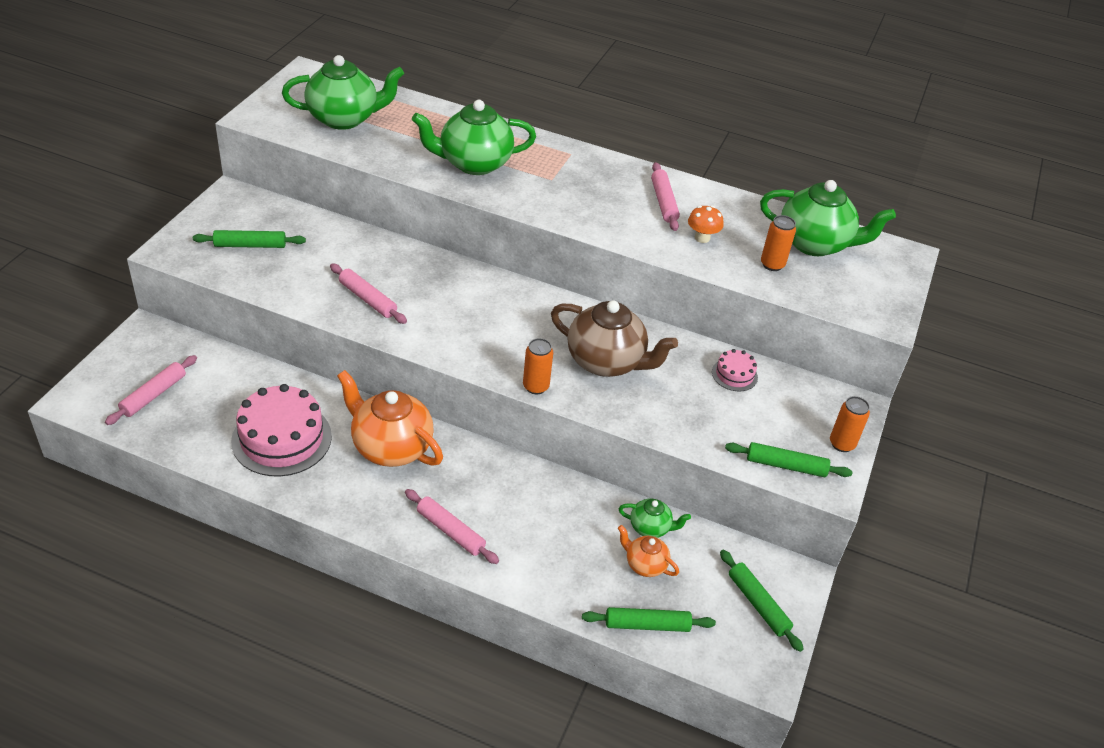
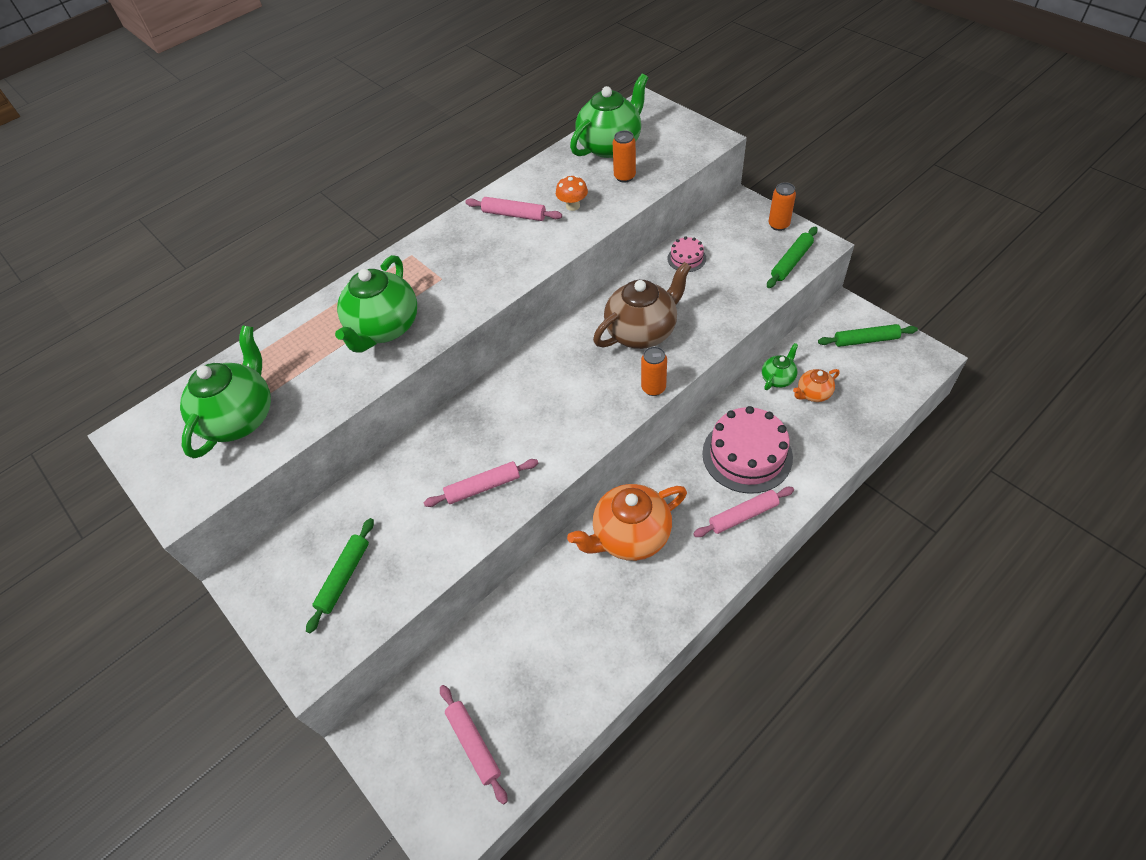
camera: 55 degrees left, 10 degrees up
(281, 438) = (585, 628): pink cake -> pink cake (747, 455)
(647, 625) = (871, 411): green rolling pin -> none

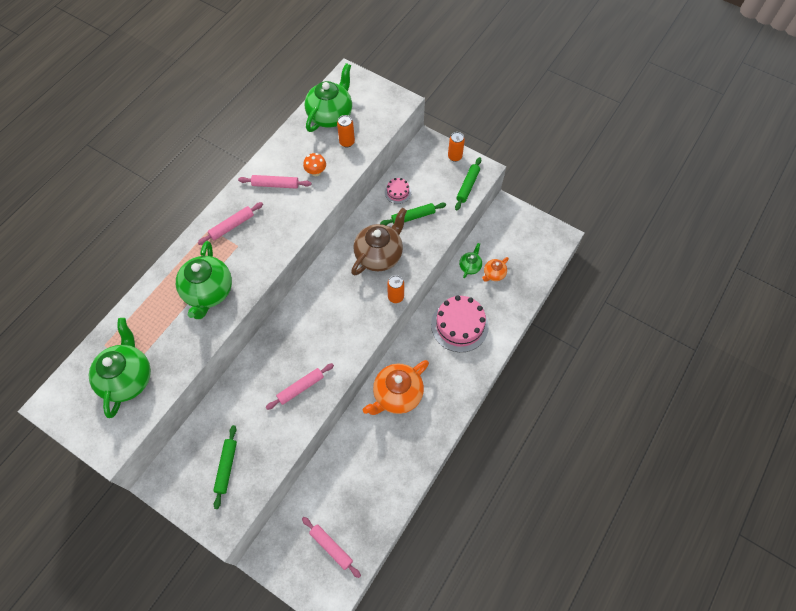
camera: 20 degrees left, 10 degrees up
(743, 515) = (464, 368): pink rolling pin -> pink rolling pin (232, 226)
(865, 340) = (521, 229): green rolling pin -> green rolling pin (413, 216)

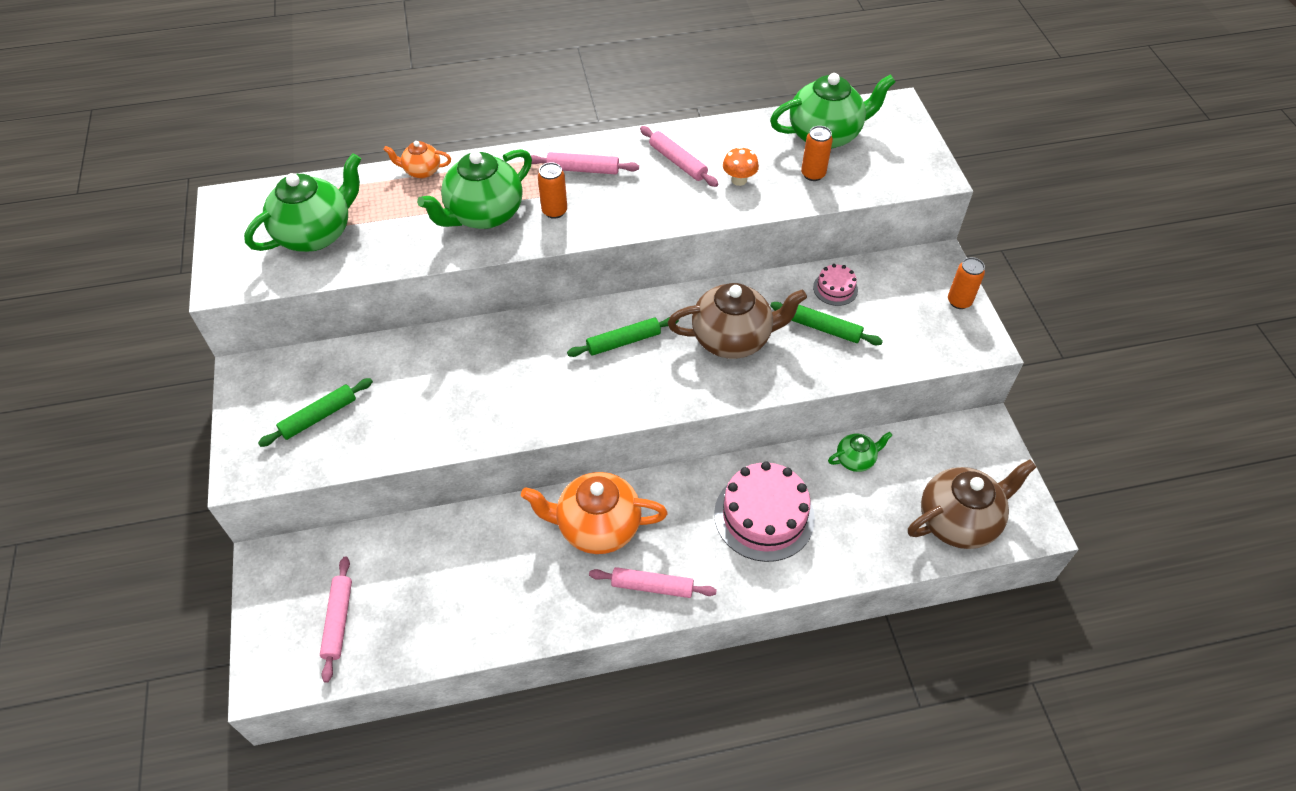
camera: 45 degrees right, 10 degrees down
(301, 388) = (482, 404): pink rolling pin -> pink rolling pin (652, 586)
(395, 297) = (700, 399): orange can -> orange can (554, 211)
(467, 186) = (939, 346): green rolling pin -> green rolling pin (623, 341)
(493, 274) = (879, 494): orange teapot -> orange teapot (421, 171)
(533, 259) = (958, 521): none -> brown teapot

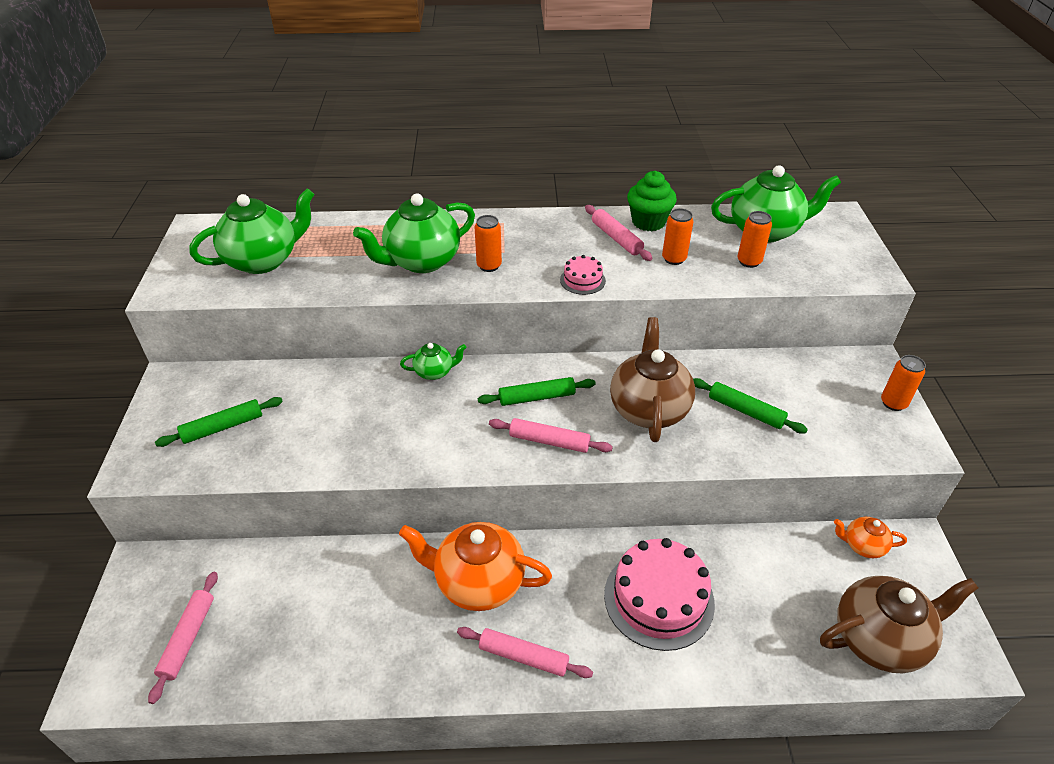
camera: 10 degrees right, 10 degrees down
(421, 171) = (375, 221): orange teapot -> orange teapot (862, 546)
(583, 169) = (524, 235): pink rolling pin -> pink rolling pin (549, 441)
(707, 138) = (648, 222): none -> green cupcake
(733, 339) = (648, 409): brown teapot -> brown teapot turned 90 degrees counterclockwise
(739, 180) = (674, 259): orange mushroom -> orange can
(835, 288) = (761, 375): pink cake -> pink cake (582, 280)
(856, 459) = (767, 553): green teapot -> green teapot (435, 372)

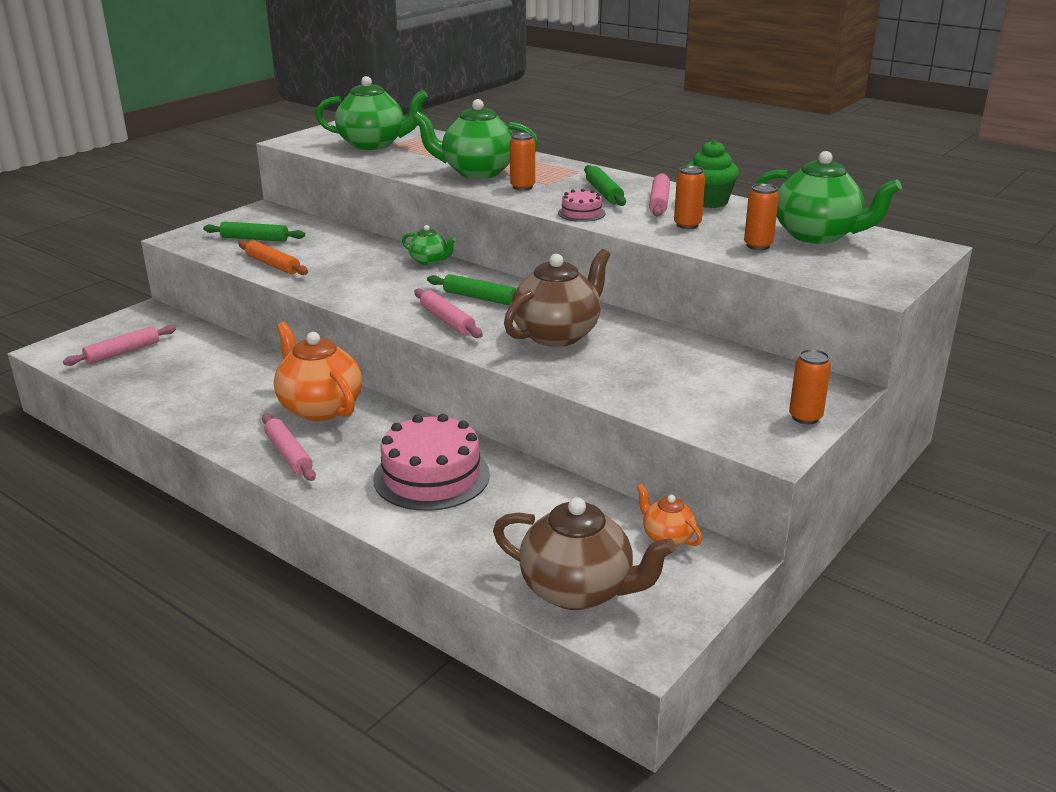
camera: 40 degrees right, 15 degrees down
(295, 455) = (273, 265): none -> orange rolling pin
(745, 411) = (642, 366): green rolling pin -> green rolling pin (604, 193)

